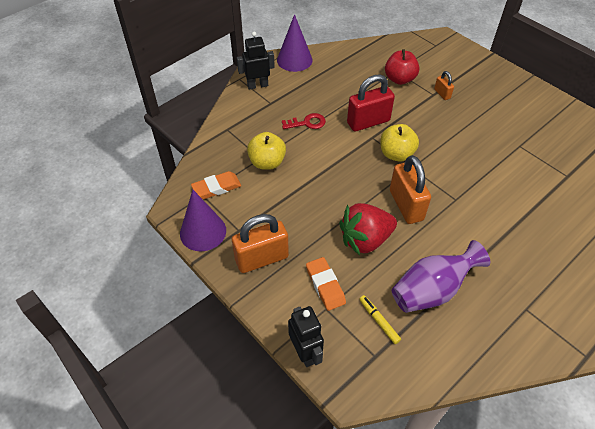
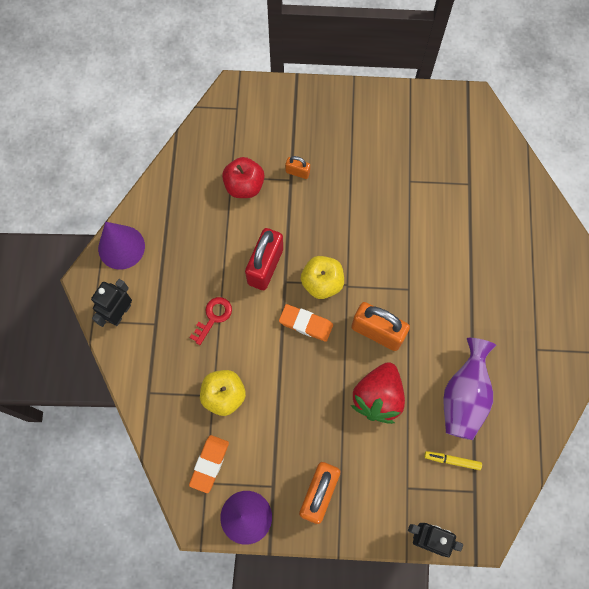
camera: 45 degrees left, 20 degrees up
(325, 285) = (388, 469): orange eraser -> orange eraser (306, 323)

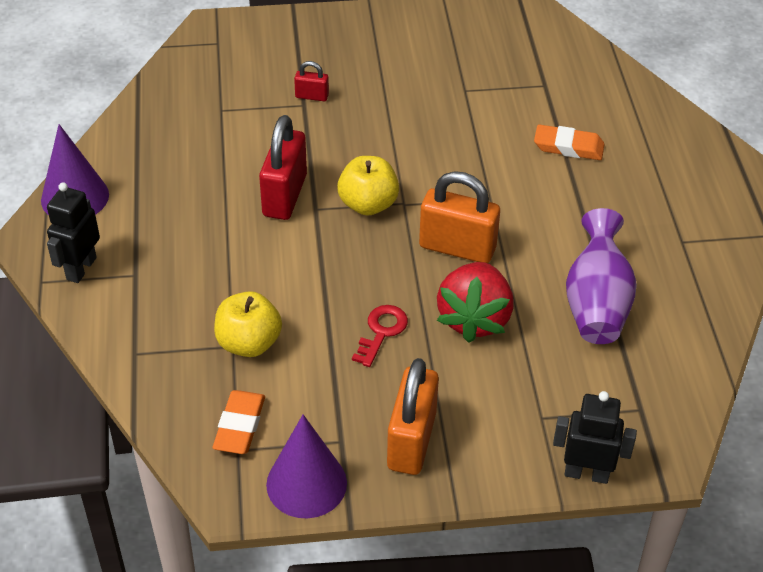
camera: 10 degrees left, 25 degrees down
(213, 317) = (219, 258): red key -> red key (381, 332)
(244, 186) = (241, 117): red apple -> none
(297, 172) = (312, 96): orange padlock -> red padlock
(306, 323) = (354, 250): orange eraser -> orange eraser (568, 147)
(452, 460) = (598, 377): yellow marker -> none

